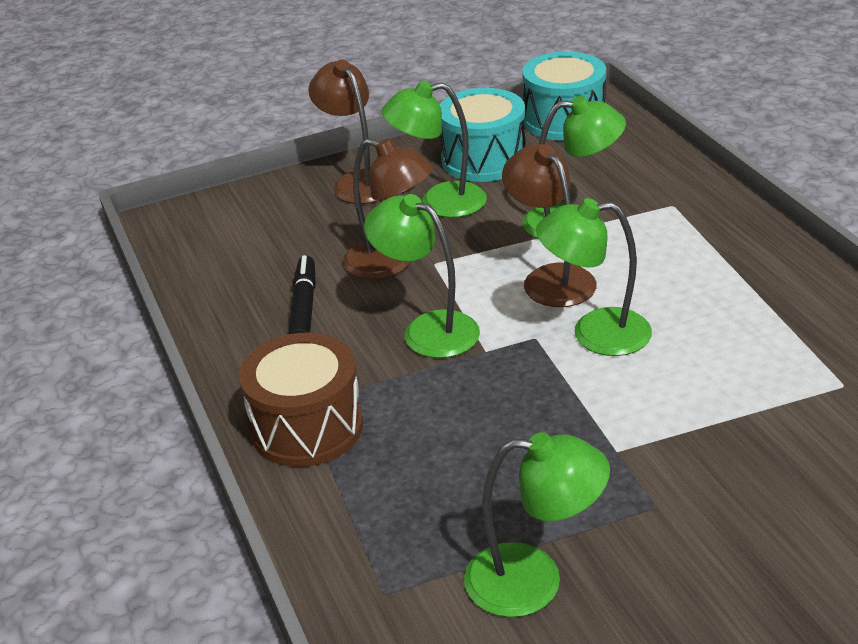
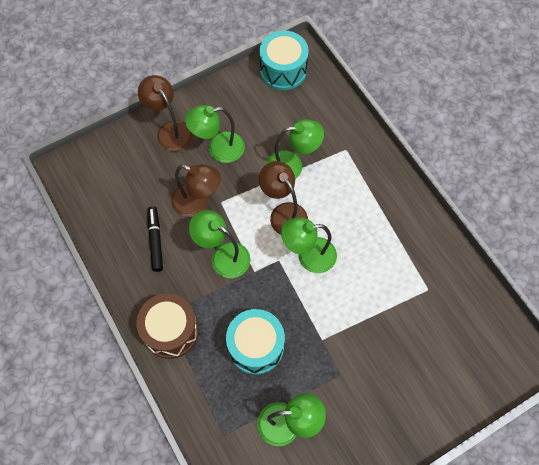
camera: 10 degrees left, 30 degrees up
(483, 159) = (239, 108): turquoise drum -> turquoise drum (256, 346)

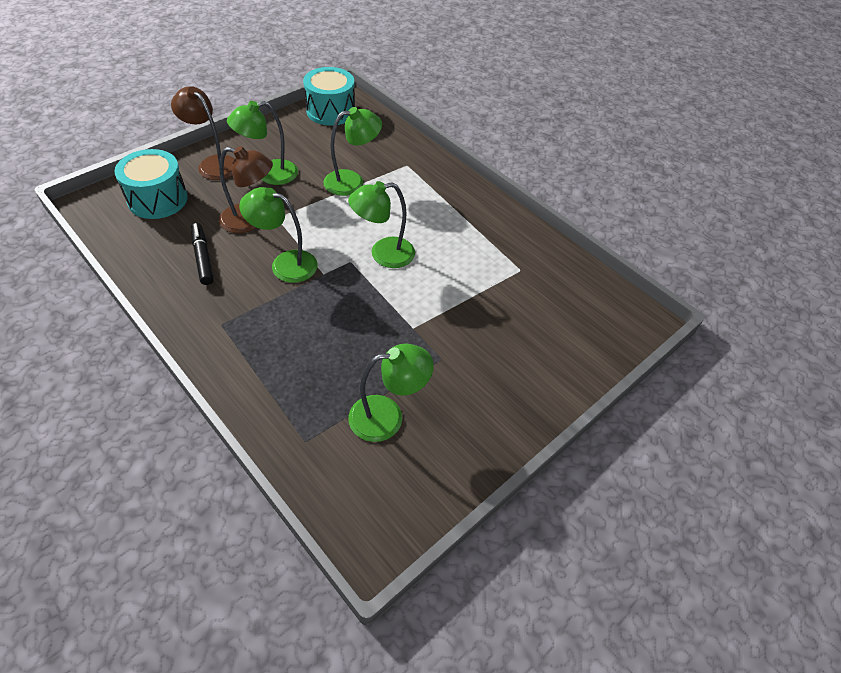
camera: 15 degrees left, 15 degrees down
(171, 331) = (228, 340): brown drum -> none
(256, 346) = (335, 343): turquoise drum -> turquoise drum (157, 199)
(283, 213) = (349, 220): brown lamp -> none

